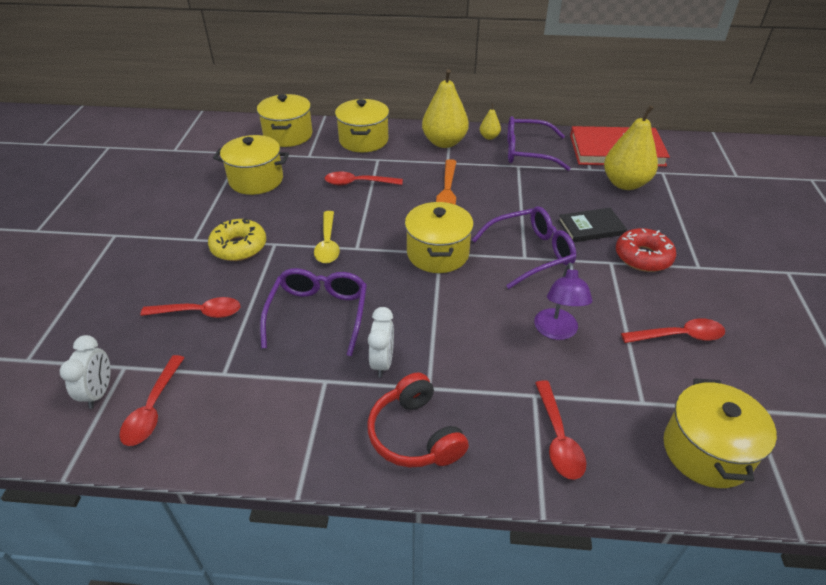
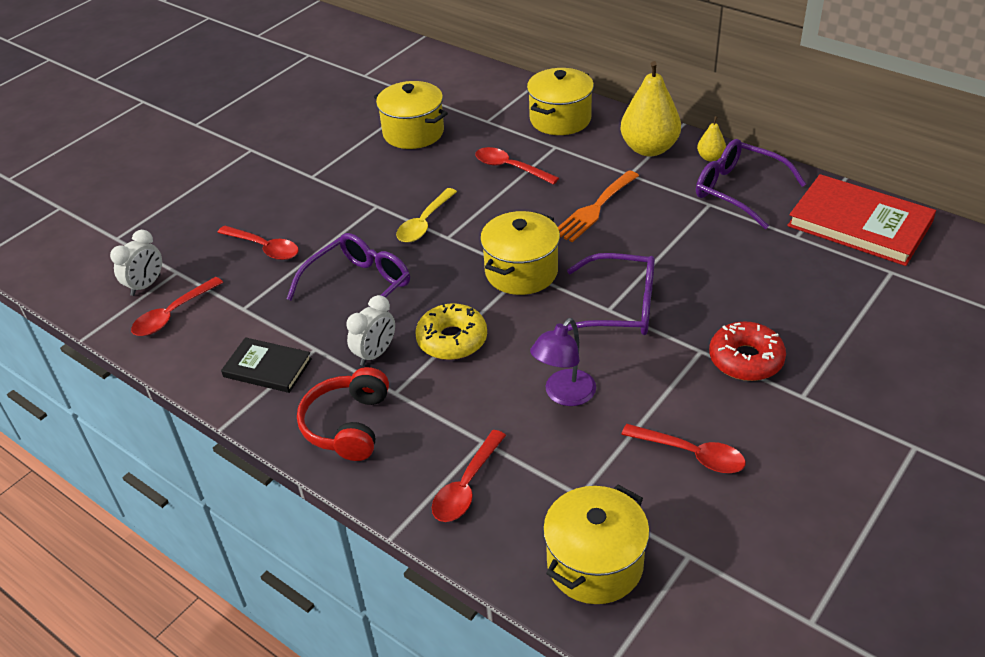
camera: 35 degrees right, 0 degrees up
(239, 247) = (343, 198): yellow donut -> yellow donut (452, 340)
(288, 135) = (486, 90): yellow pot -> none
(591, 227) = (720, 305): black book -> black book (267, 368)
(625, 183) = (822, 269): yellow pear -> none

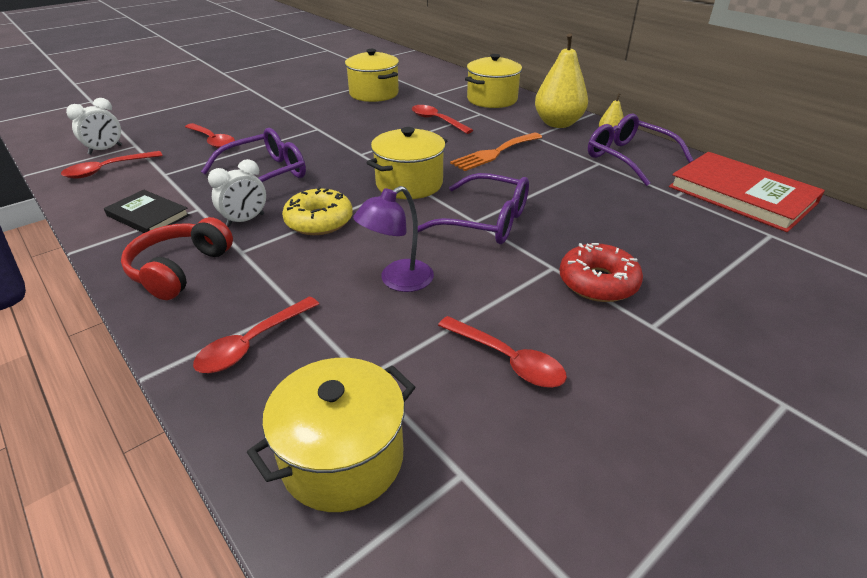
camera: 10 degrees right, 5 degrees down
(424, 223) = (347, 143): yellow spoon -> none

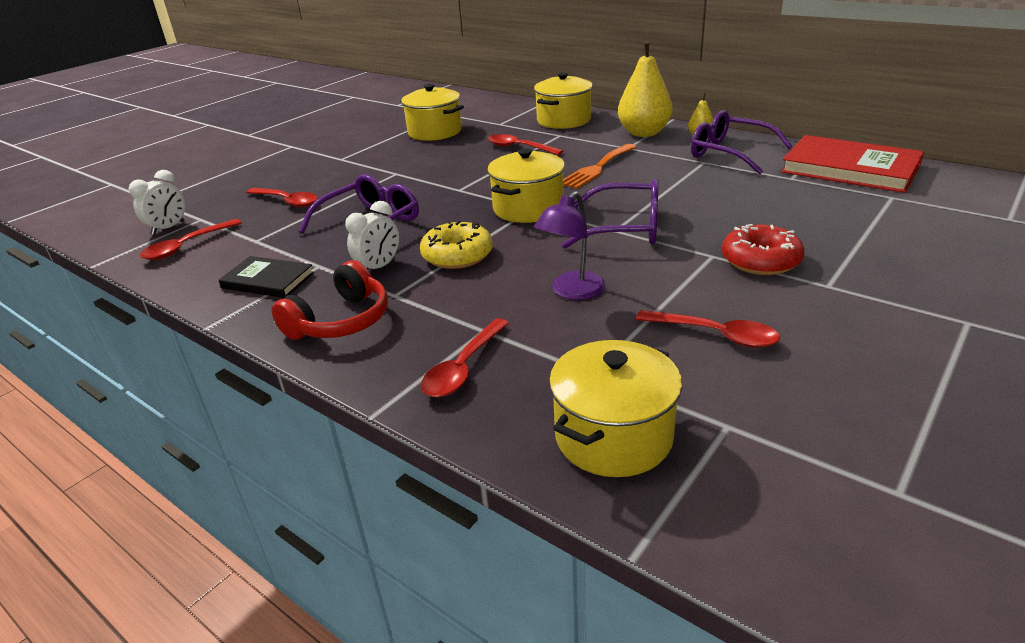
camera: 10 degrees left, 5 degrees down
(180, 269) = (340, 321): red headphones -> red headphones turned 150 degrees counterclockwise

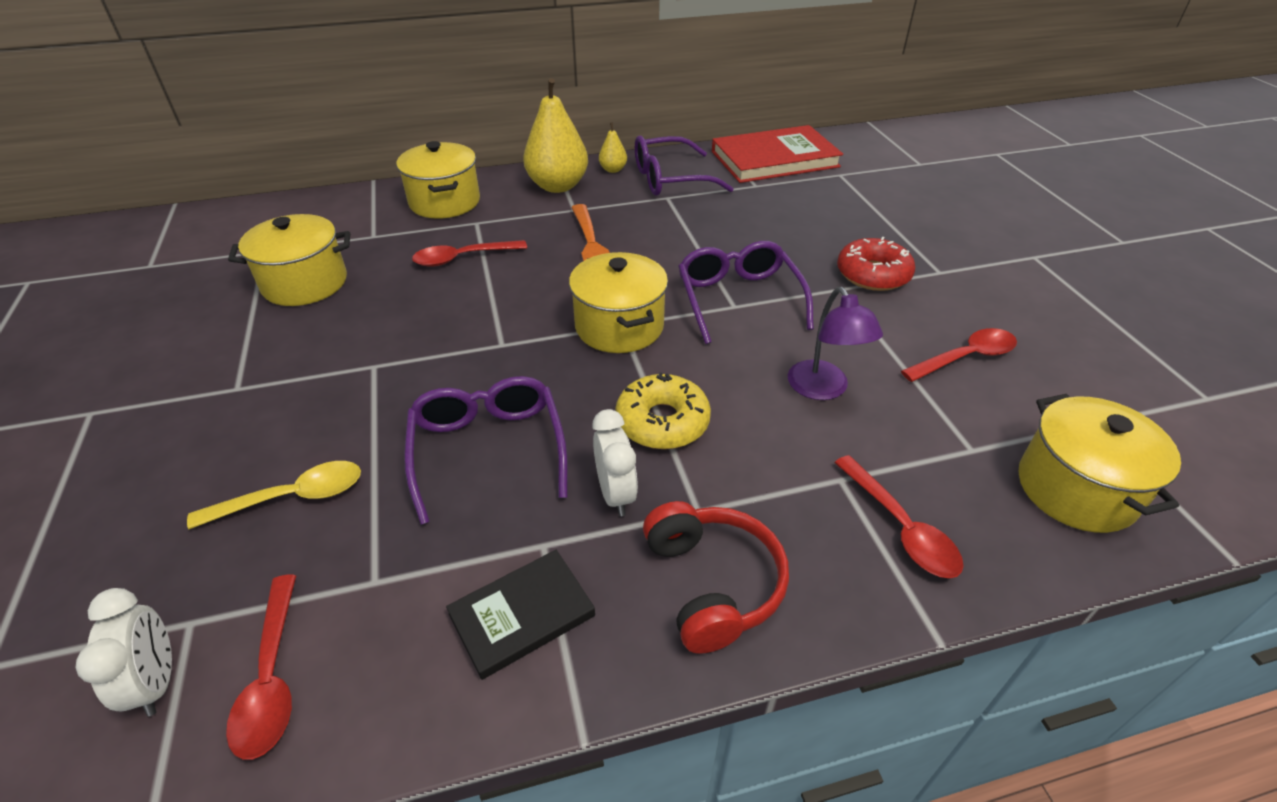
camera: 55 degrees left, 10 degrees up
(287, 201) = (293, 497): red spoon -> yellow spoon
(625, 228) = (739, 299): purple glasses -> purple glasses turned 60 degrees counterclockwise

